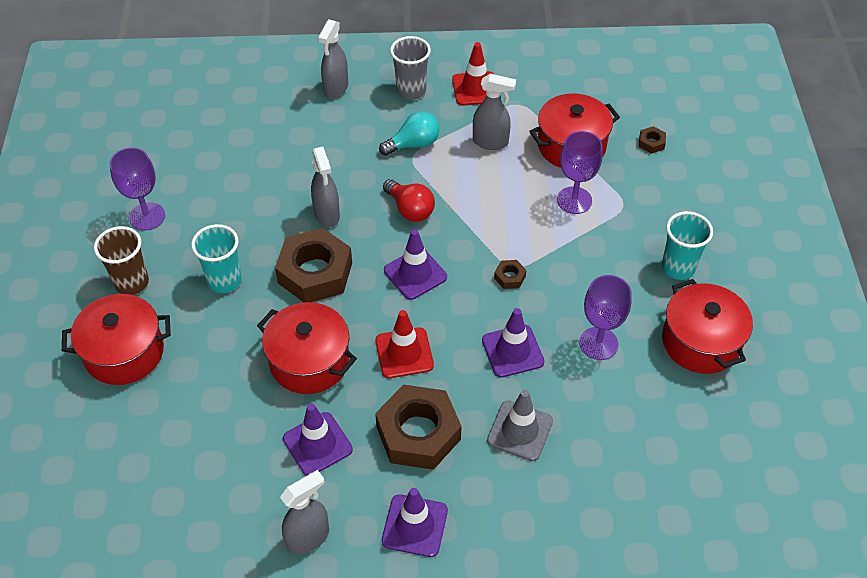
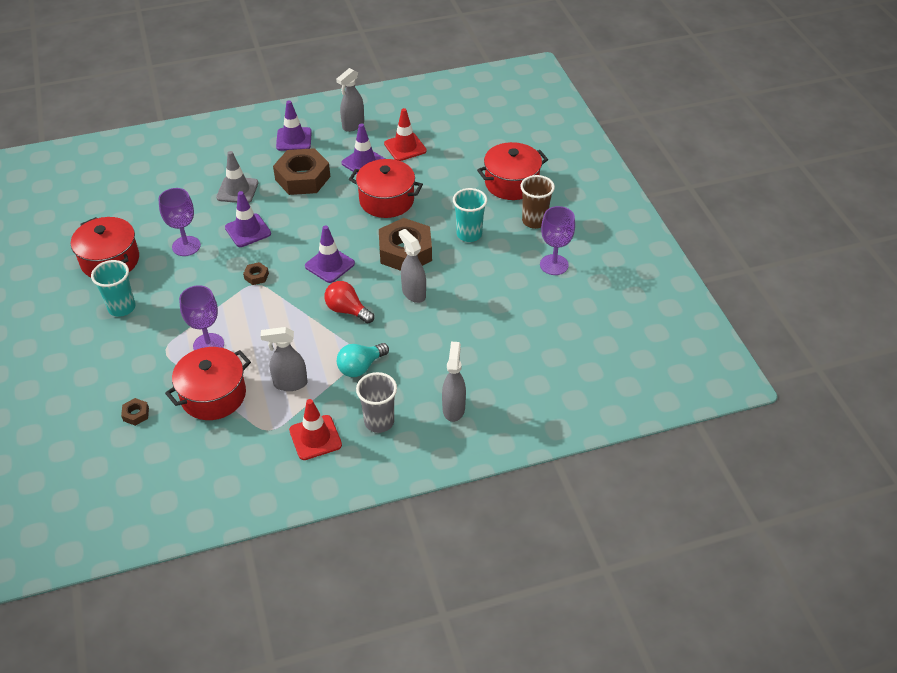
camera: 165 degrees right, 5 degrees down
(404, 353) = (323, 216): red traffic cone -> red traffic cone (405, 147)

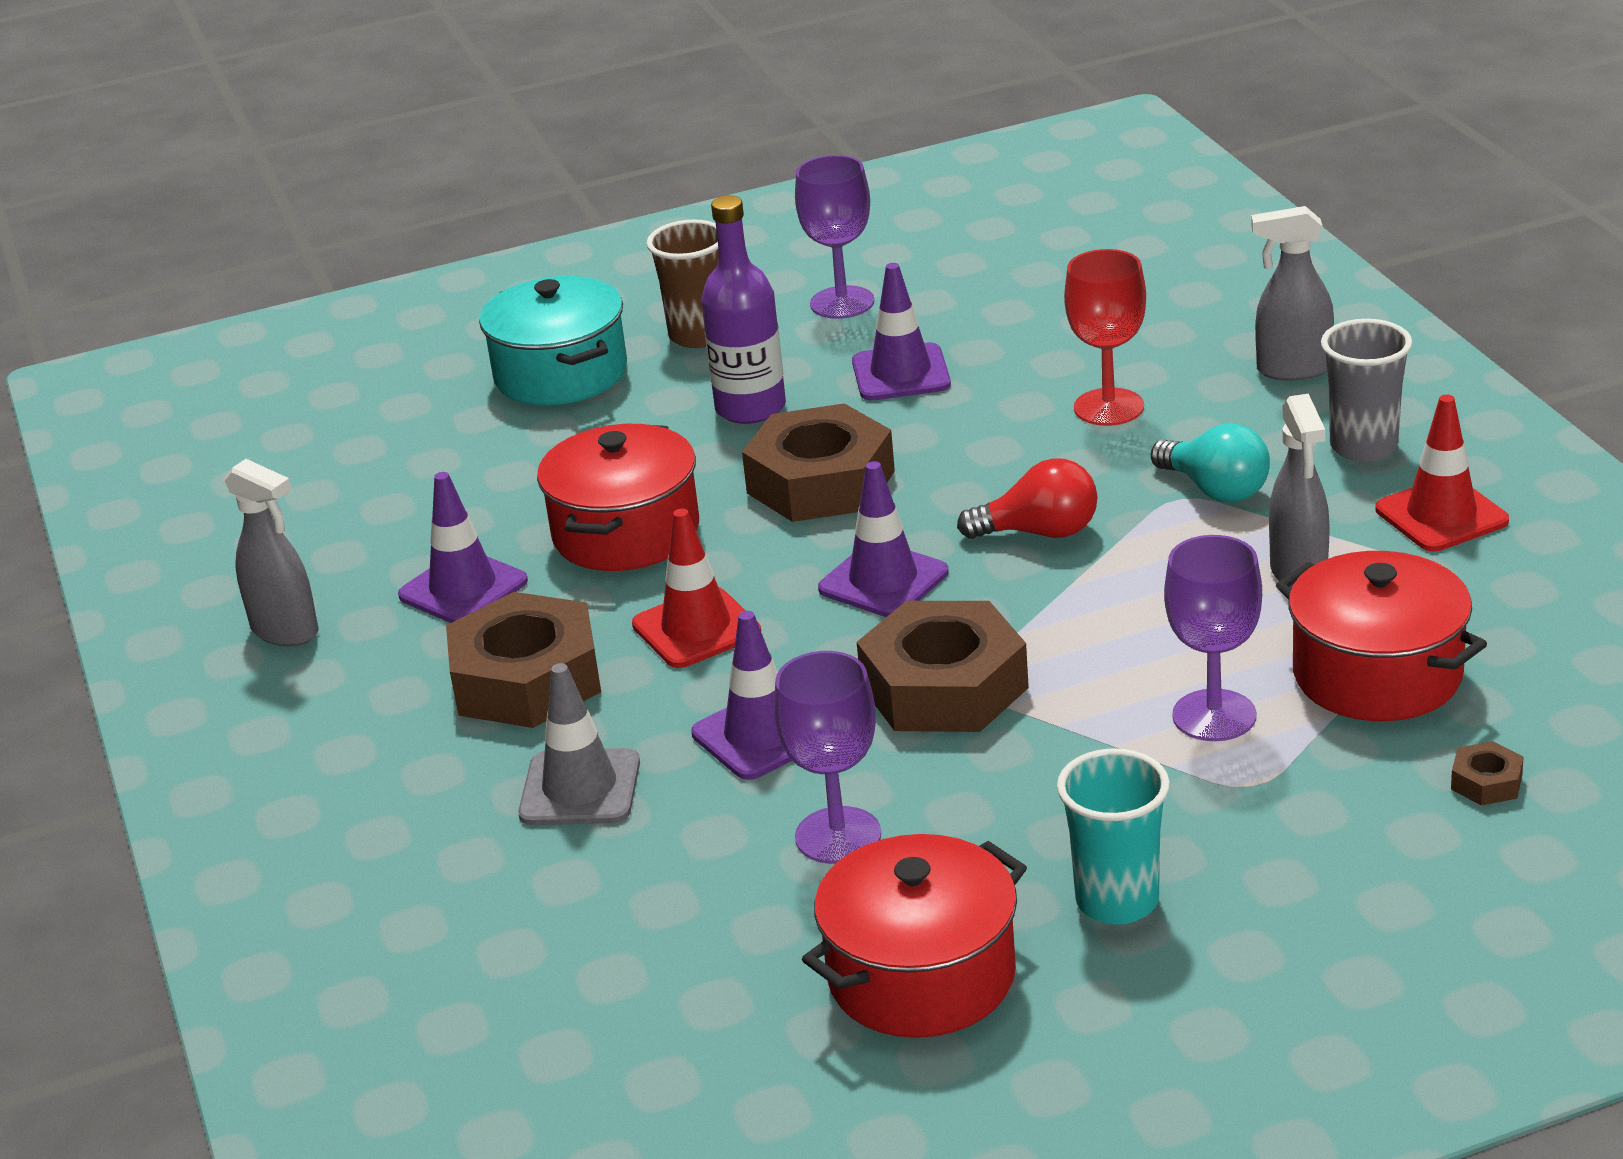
camera: 90 degrees left, 15 degrees down
(256, 276) = (944, 687): brown nut -> brown nut, size x2.43
(294, 139) = (340, 726): purple traffic cone -> purple traffic cone (901, 373)
(347, 310) = (1040, 532): red light bulb -> red light bulb turned 120 degrees counterclockwise
(405, 147) = (402, 534): red traffic cone -> red traffic cone (696, 628)
(413, 293) = (963, 454): grey spray bottle -> none
(438, 341) = (1109, 407): none -> red goblet
(469, 234) = (750, 408): turquoise cup -> purple bottle
(511, 183) = (561, 374): red pot -> turquoise pot

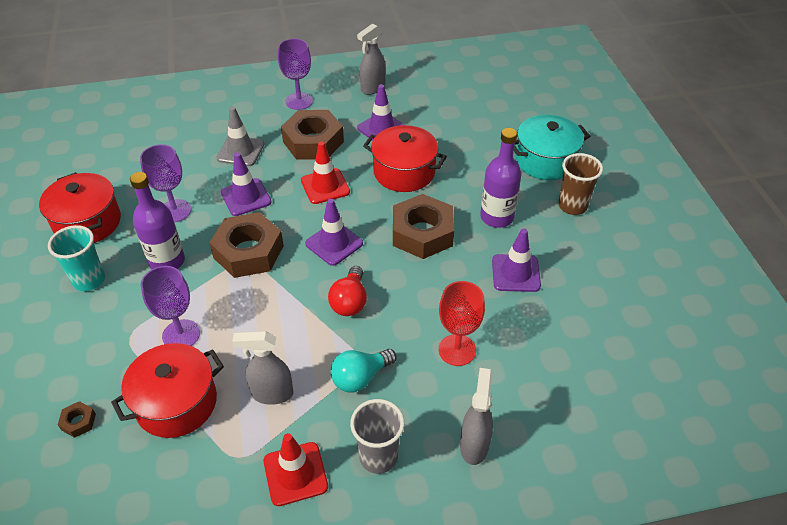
camera: 95 degrees right, 15 degrees up
(842, 303) = (597, 260): purple goblet -> purple goblet (299, 101)
(1014, 797) = (167, 261): none -> purple bottle

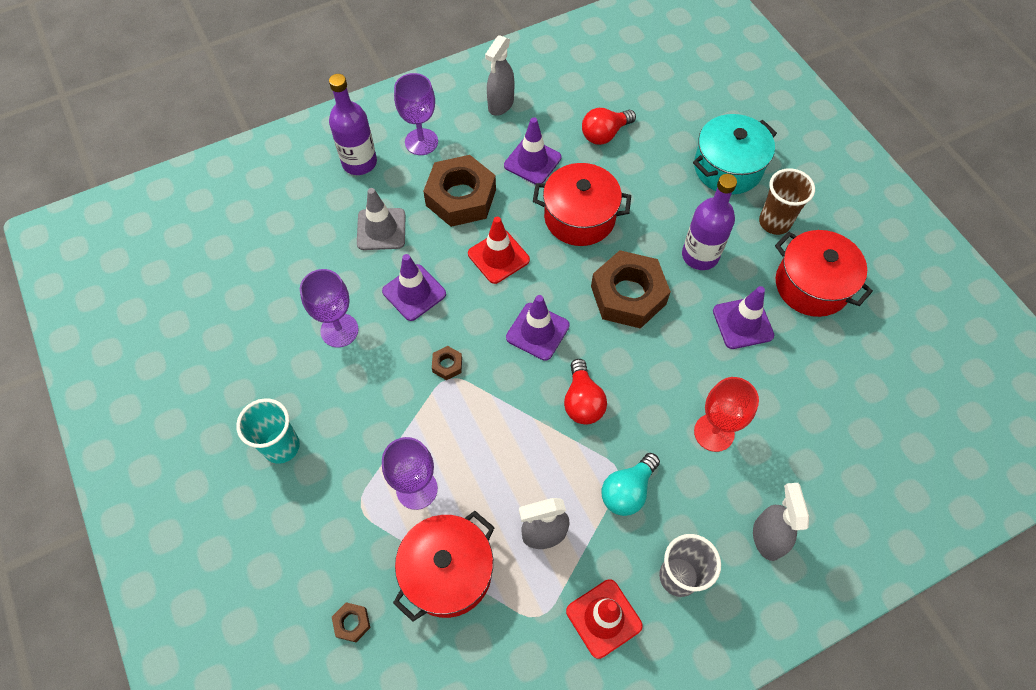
camera: 15 degrees left, 15 degrees up
(87, 223) = (243, 370): red pot -> red pot (811, 285)
(167, 261) = (360, 400): purple bottle -> purple bottle (359, 162)
(248, 252) = (447, 365): brown nut -> brown nut, size x0.41
(449, 121) = (604, 134): none -> red light bulb

